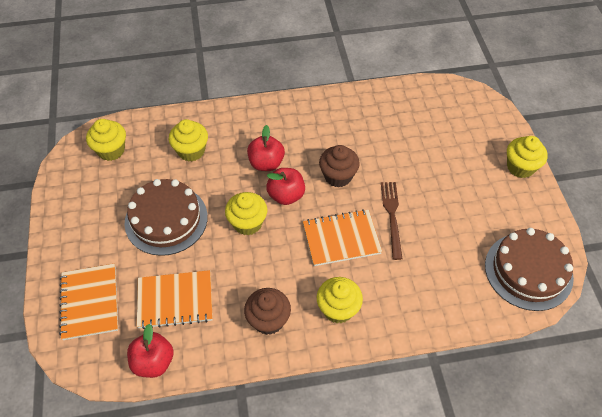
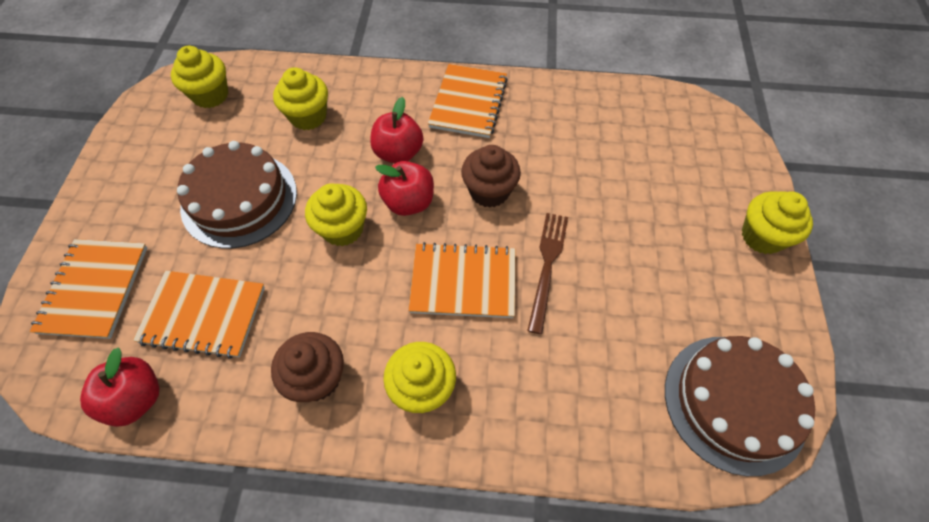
camera: 15 degrees right, 5 degrees up
(302, 117) = (468, 103): none -> orange notebook

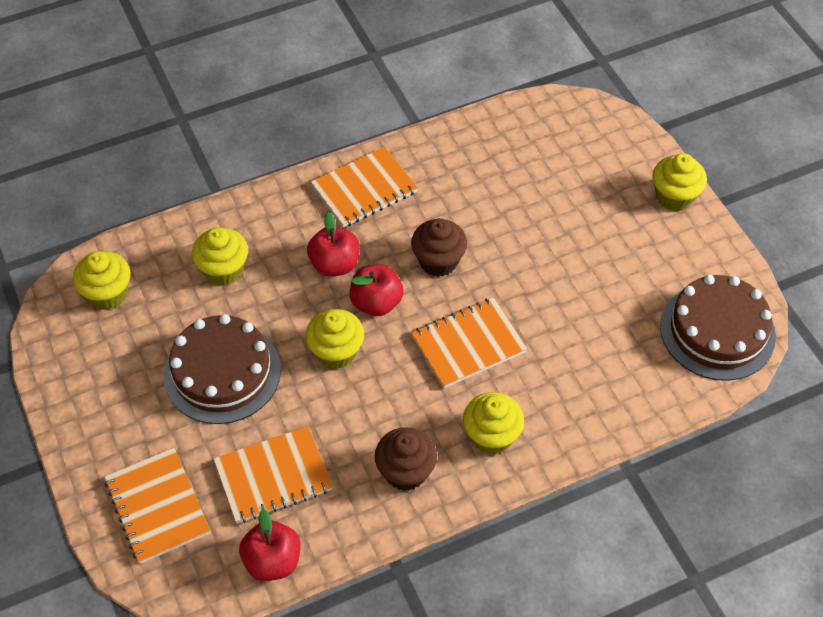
camera: 30 degrees left, 5 degrees down
(468, 103) = (364, 189): orange notebook -> orange notebook turned 75 degrees clockwise
(547, 266) = (526, 300): brown fork -> none

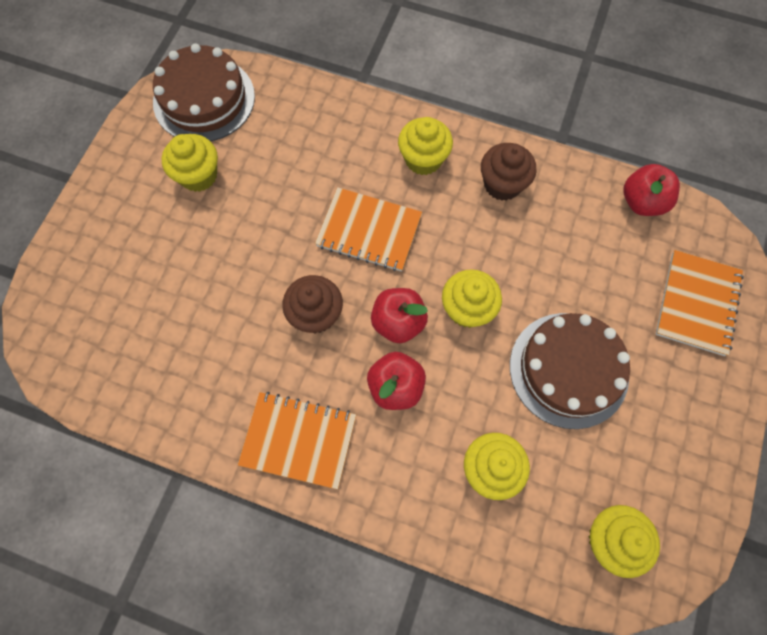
camera: 135 degrees left, 15 degrees up
(273, 476) = (595, 256): orange notebook -> none
(674, 196) = (93, 207): yellow cupcake -> yellow cupcake (198, 176)

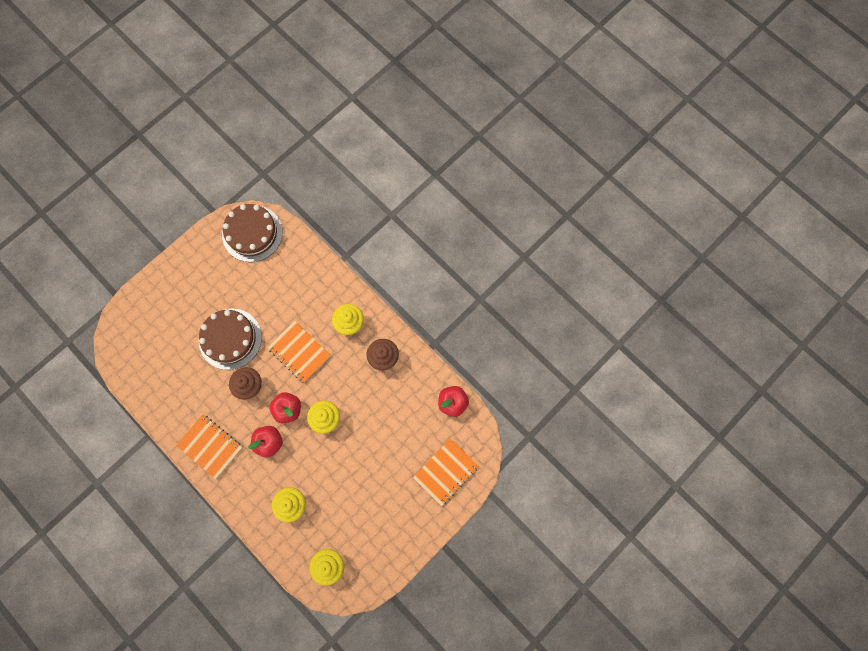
camera: 25 degrees right, 5 degrees up
(198, 176) = (228, 279): yellow cupcake -> none
(568, 369) = (359, 474): brown cake -> brown cake (230, 339)

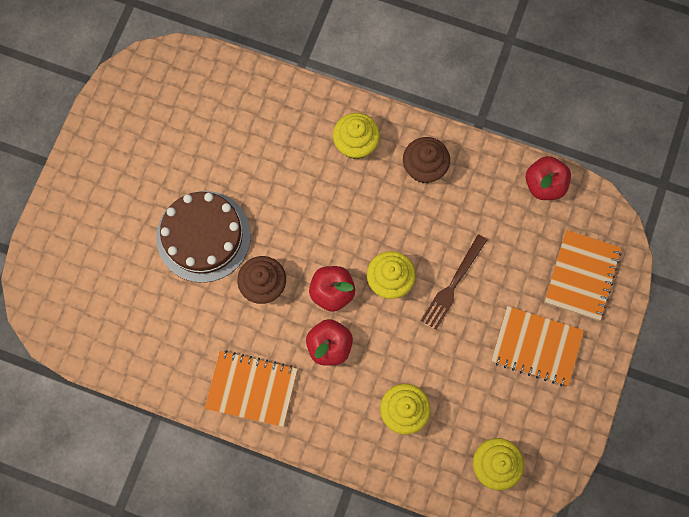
camera: 25 degrees left, 0 degrees up
(252, 233) = (160, 85): brown cake -> none
(299, 352) = (308, 211): orange notebook -> orange notebook (536, 346)
(363, 439) = (453, 284): none -> brown fork

